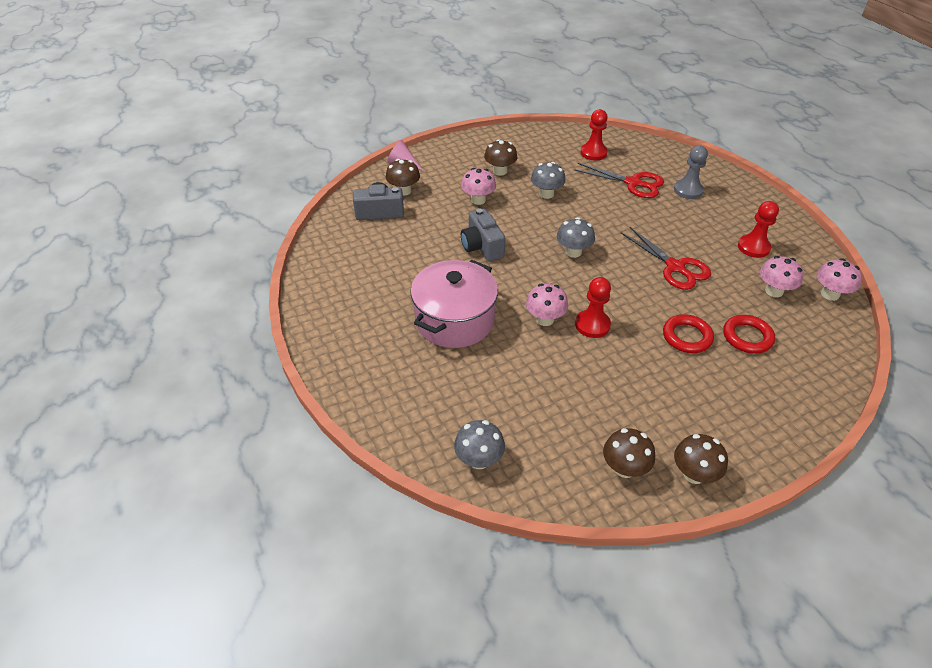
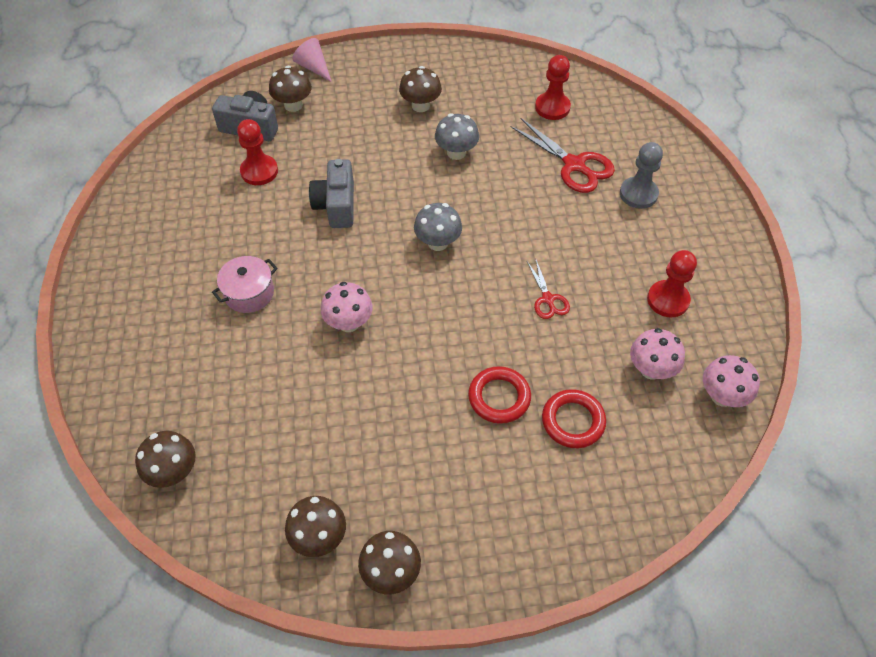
camera: 20 degrees right, 10 degrees up
(454, 320) = (249, 293): pink pot -> pink pot, size x0.53
(478, 200) = (370, 140): pink mushroom -> none
(479, 460) = (174, 472): grey mushroom -> brown mushroom
(592, 325) = (398, 347): red pawn -> red pawn (259, 171)
(675, 267) = (548, 299): red scissors -> red scissors, size x0.56

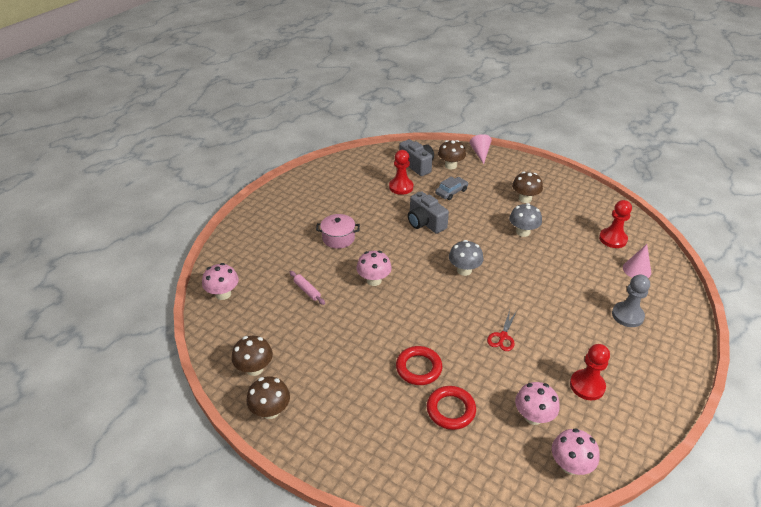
camera: 40 degrees right, 15 degrees down
(174, 472) = (223, 294): brown mushroom -> pink mushroom
(280, 391) = (307, 290): none -> pink rolling pin
(328, 143) = (451, 192): none -> grey car
(336, 205) = (425, 223): grey camera -> grey camera turned 75 degrees counterclockwise
(574, 165) = (596, 276): red scissors -> none
(604, 133) = (636, 270): none -> pink cone

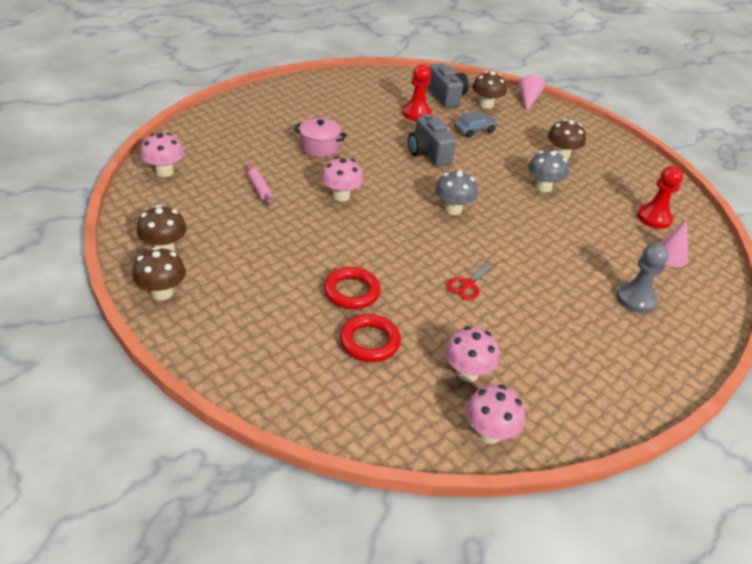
camera: 10 degrees right, 0 degrees up
(587, 386) = (549, 358): red pawn -> none

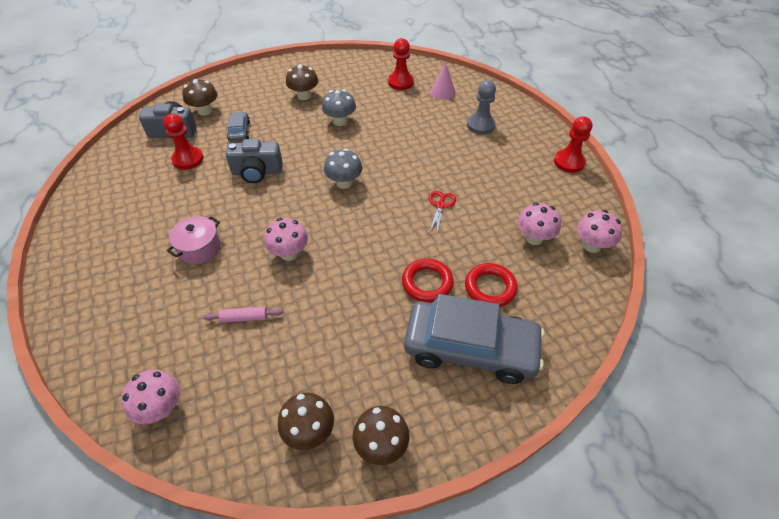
camera: 65 degrees left, 10 degrees up
(284, 336) = (470, 348): none -> grey car
(467, 284) = (440, 205): red scissors -> red scissors turned 135 degrees counterclockwise
(528, 100) = (215, 84): pink cone -> none
(635, 397) = (569, 162): none -> red pawn

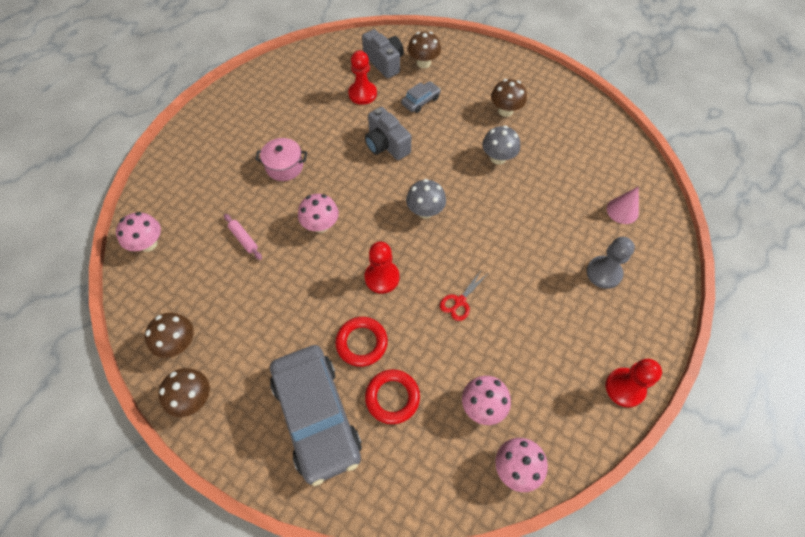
camera: 55 degrees right, 10 degrees up
(400, 82) = (600, 168): red pawn -> red pawn (382, 277)
(440, 205) = (459, 301): red scissors -> red scissors turned 150 degrees clockwise

